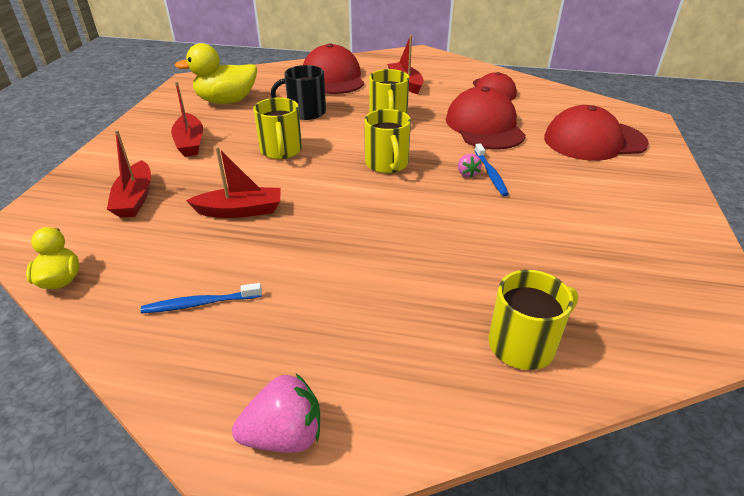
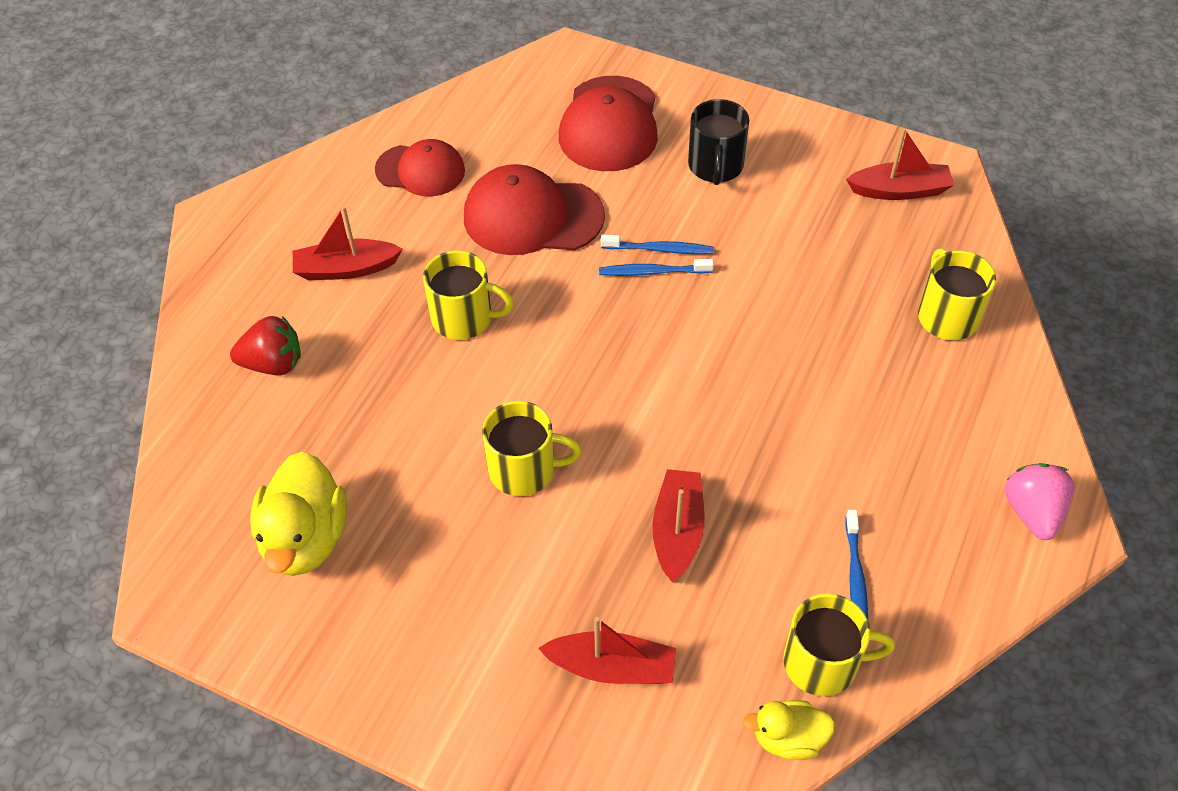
camera: 75 degrees left, 15 degrees up
(190, 143) = (455, 596): red boat -> red boat (900, 190)
(306, 112) = (402, 422): black mug -> black mug (715, 166)
(333, 78) = (273, 364): red cap -> red strawberry
(387, 164) = (602, 349): yellow mug -> yellow mug (822, 663)
(467, 174) = (652, 272): pink strawberry -> blue toothbrush

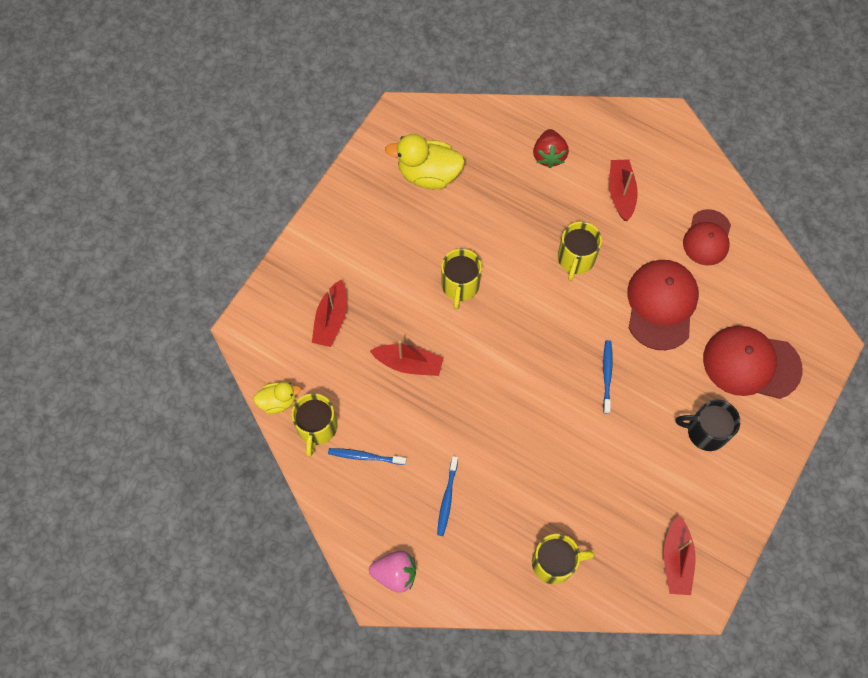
camera: 95 degrees right, 15 degrees up
(659, 249) = (627, 382): blue toothbrush -> blue toothbrush (447, 498)
(788, 739) = (278, 401): yellow duck -> yellow duck turned 75 degrees clockwise

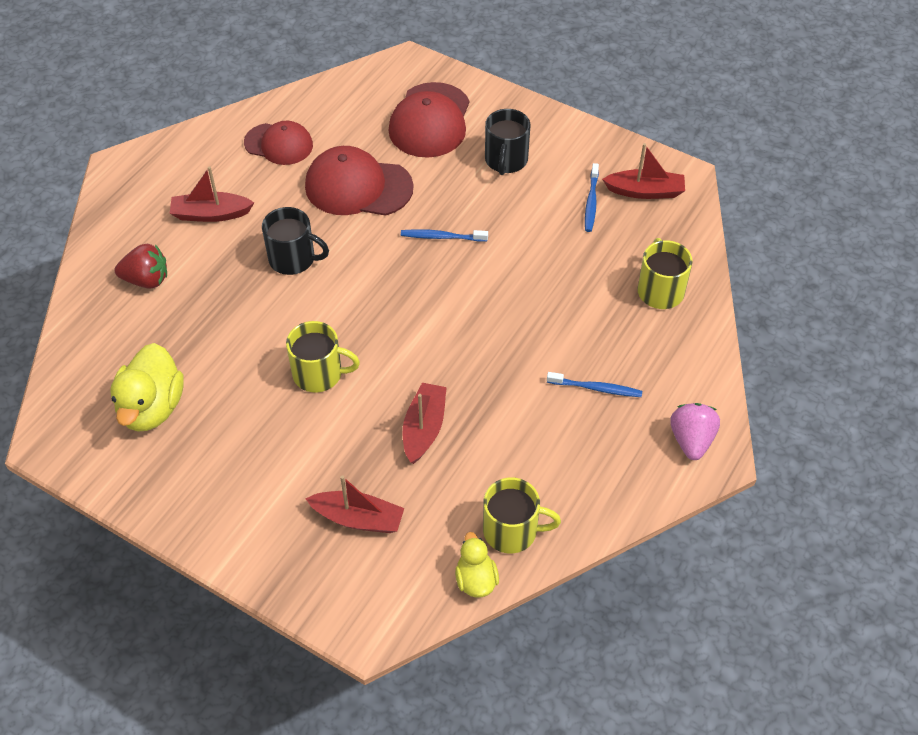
camera: 90 degrees left, 15 degrees down
(365, 456) = (548, 474): blue toothbrush -> blue toothbrush (591, 202)
(575, 258) = (293, 259): yellow mug -> black mug

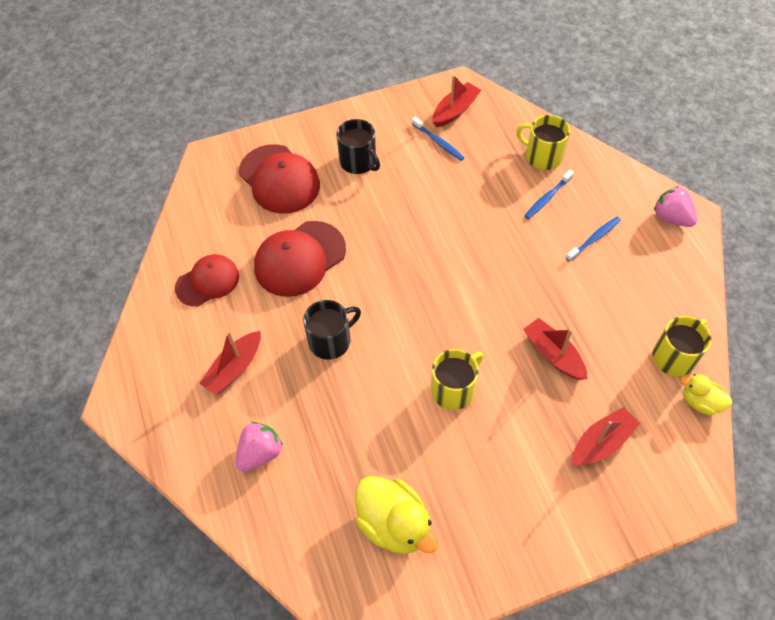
camera: 50 degrees left, 5 degrees up
(146, 280) = (260, 453): red strawberry -> pink strawberry
(442, 237) = (393, 239): blue toothbrush -> blue toothbrush (547, 198)

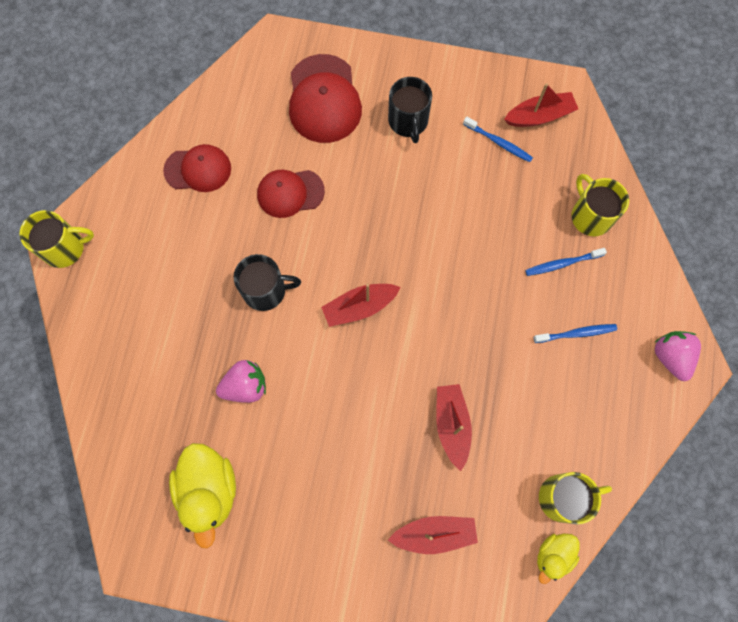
camera: 30 degrees right, 15 degrees up
(234, 368) = (170, 267): red boat -> red boat (359, 307)
(260, 453) = (143, 358): pink strawberry -> pink strawberry (245, 386)
(299, 259) = (290, 193): red cap -> red cap, size x0.66
(438, 142) = (499, 142): blue toothbrush -> blue toothbrush turned 45 degrees counterclockwise
(453, 389) = (340, 402): yellow mug -> yellow mug (65, 248)
(700, 402) = (553, 555): yellow duck -> yellow duck turned 105 degrees counterclockwise

